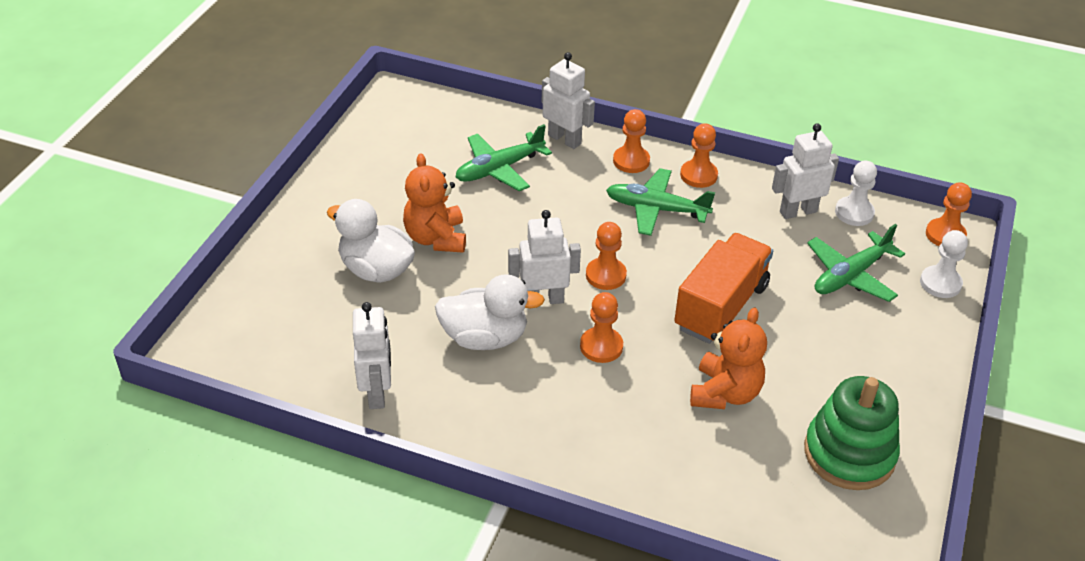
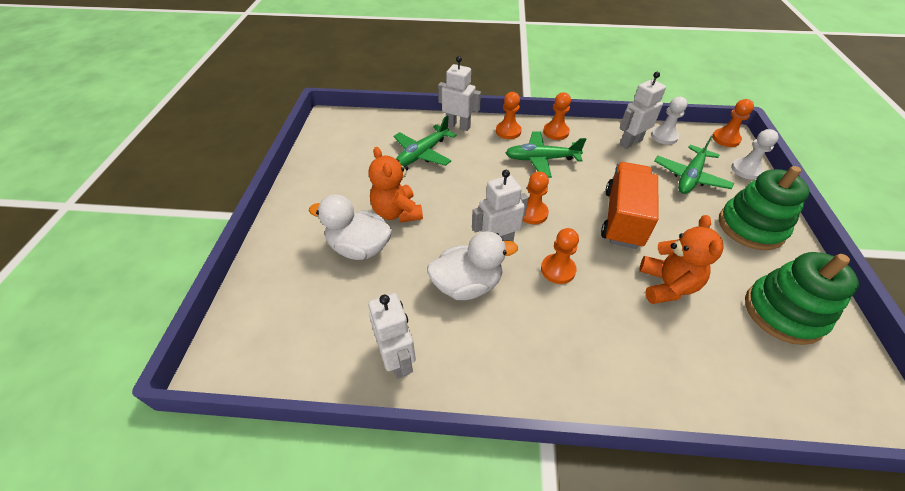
camera: 15 degrees left, 5 degrees up
(886, 355) = (750, 227): none -> green stacking toy

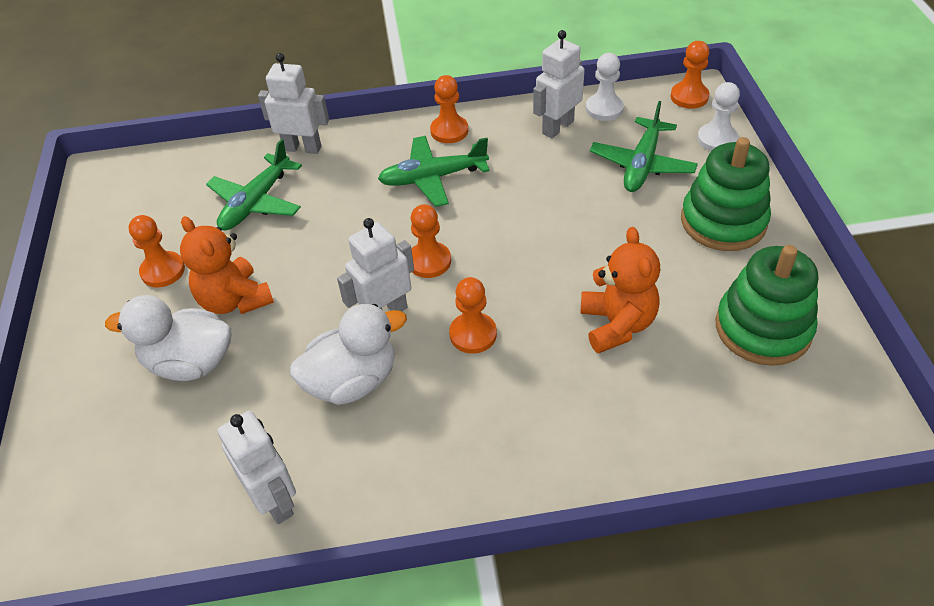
camera: 10 degrees left, 0 degrees up
(508, 131) = (379, 143): orange pawn -> orange pawn (163, 271)
(623, 218) = (554, 243): orange truck -> none

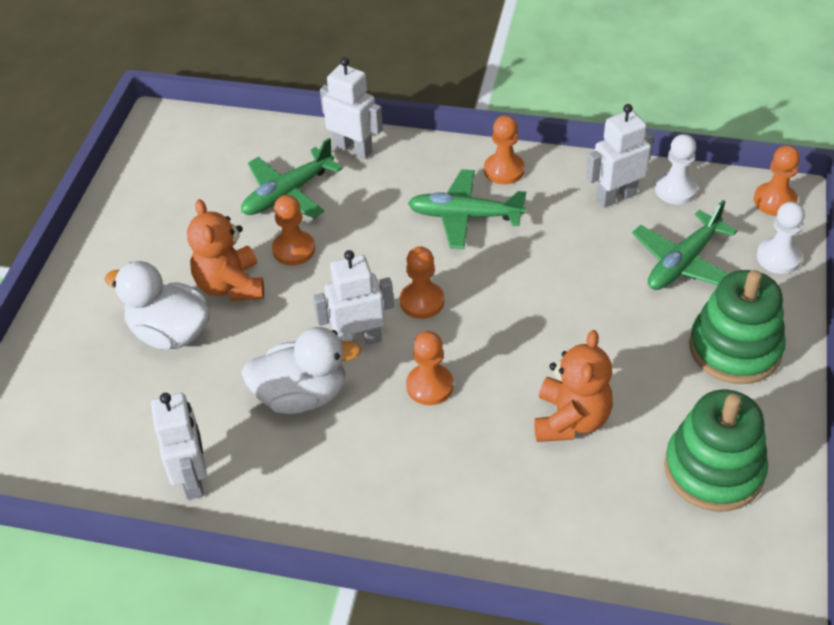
camera: 20 degrees right, 0 degrees up
(163, 271) = (179, 238): orange pawn -> orange pawn (294, 249)

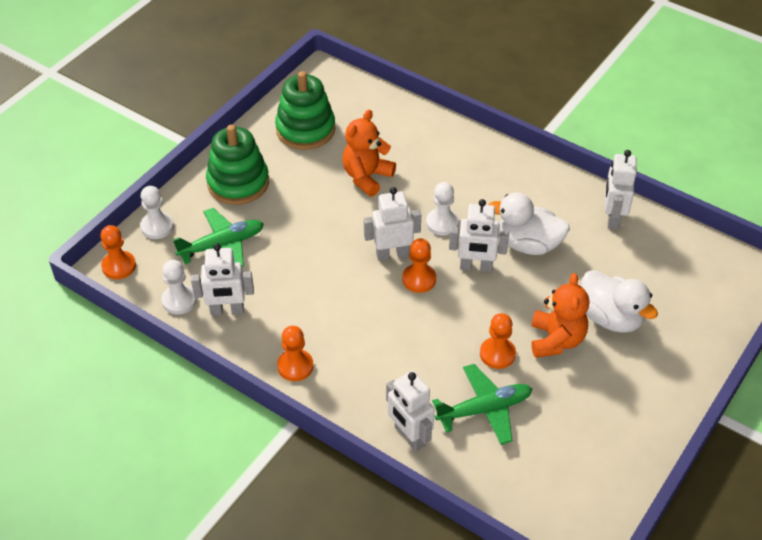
camera: 160 degrees left, 0 degrees up
(429, 386) = (442, 223): orange pawn -> white pawn
(464, 216) = (351, 335): green plane -> none
(471, 321) = (392, 254): none -> white robot

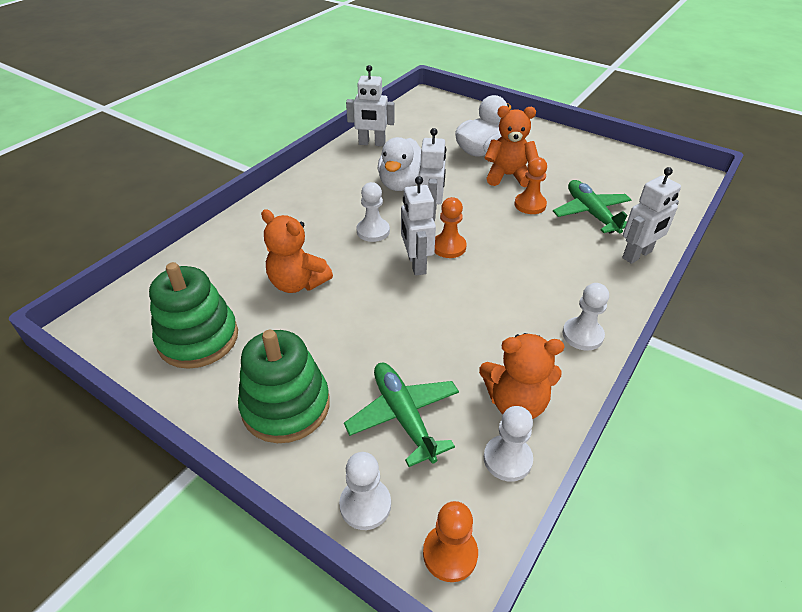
camera: 90 degrees left, 5 degrees down
(227, 311) = (516, 403): white robot -> orange teddy bear
(295, 366) = (582, 335): orange pawn -> white pawn

